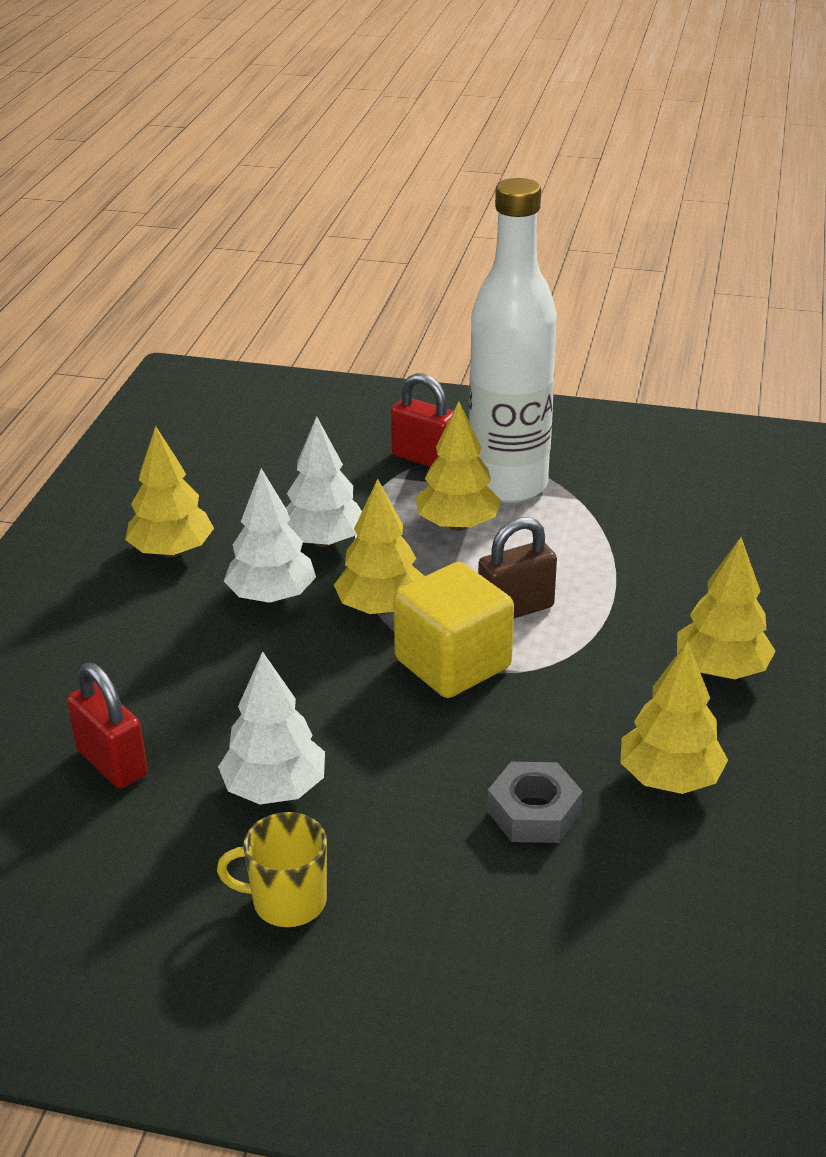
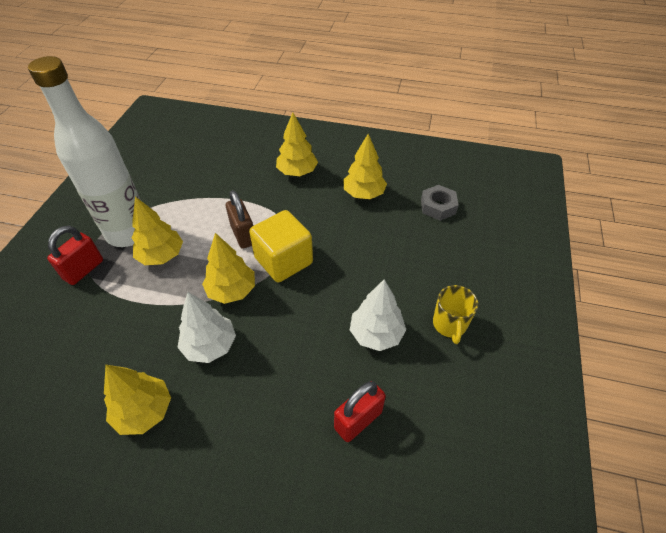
camera: 90 degrees left, 15 degrees up
(323, 541) = (158, 320): white tree -> none
(534, 812) = (385, 236): grey nut -> grey nut (438, 206)

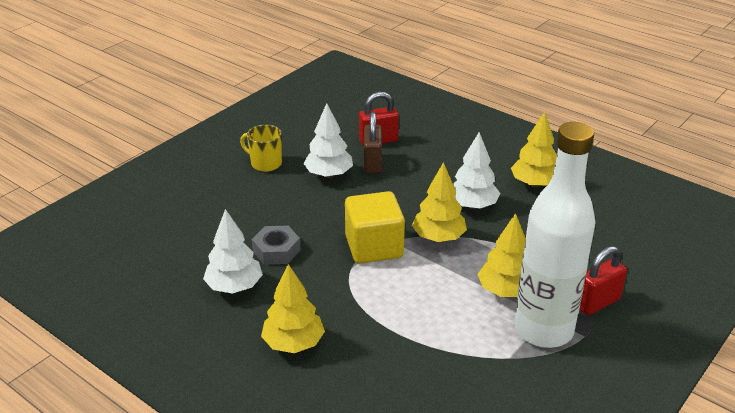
camera: 155 degrees left, 15 degrees down
(243, 235) = (405, 285): brown padlock -> brown padlock (372, 163)
(364, 194) = (234, 286): yellow tree -> white tree
(438, 206) = (168, 247): grey nut -> grey nut (276, 250)
(449, 325) = (265, 163): yellow mug -> yellow mug turned 90 degrees counterclockwise

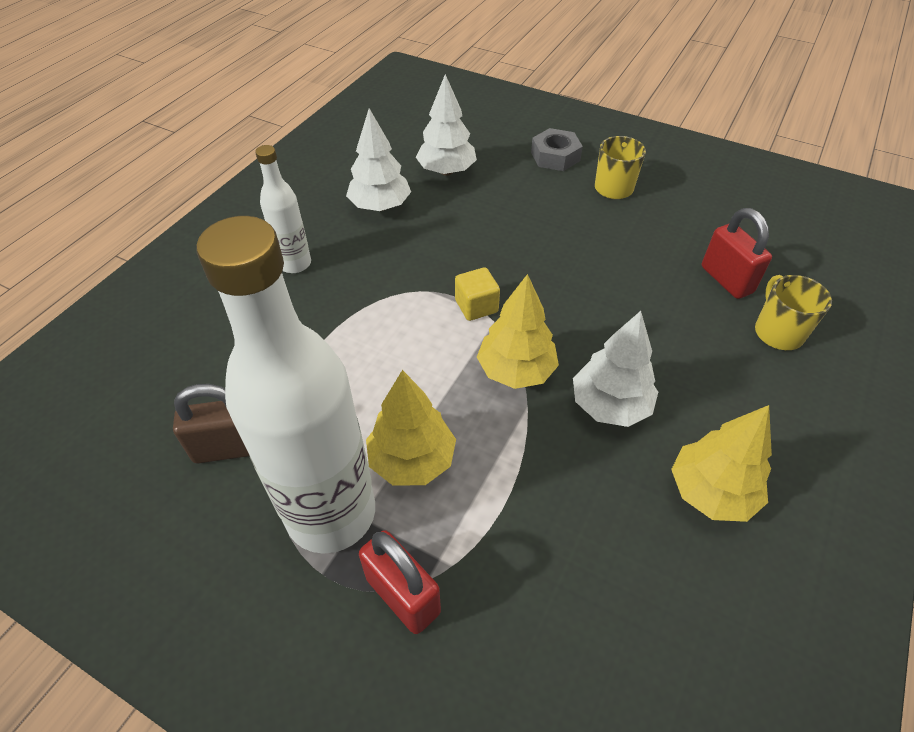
camera: 80 degrees right, 15 degrees up
(276, 250) = (447, 225): grey nut -> grey nut (555, 156)
(293, 343) = (295, 264): yellow tree -> white bottle
(329, 174) = (617, 243): white tree -> white tree (446, 171)
(372, 163) = (664, 281): brown padlock -> brown padlock (229, 448)
(374, 247) = (476, 306): yellow cube -> yellow cube, size x0.52
(426, 134) = (777, 332): none -> yellow mug

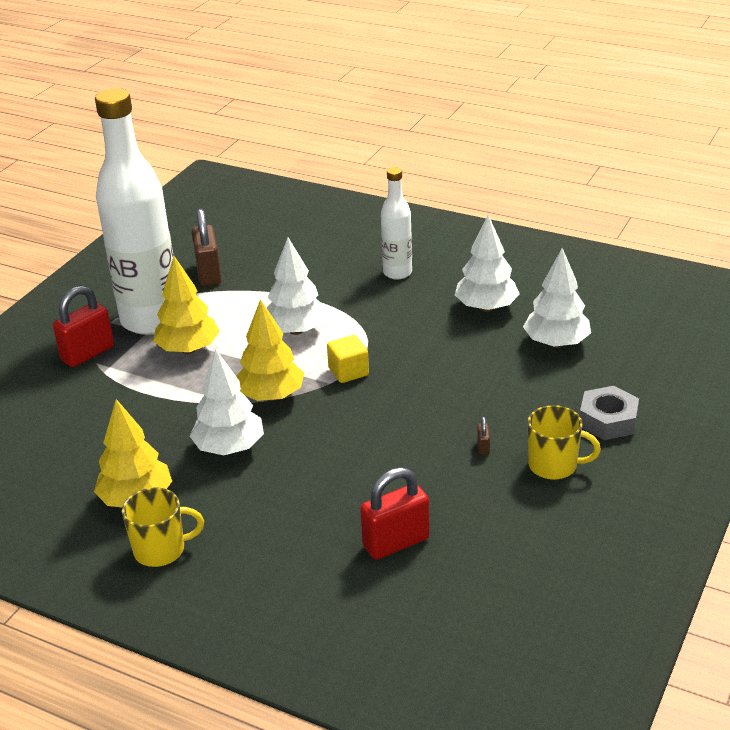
camera: 90 degrees right, 15 degrees down
(390, 350) = (296, 330): none -> white tree
(593, 223) = (483, 447): none -> brown padlock
(777, 332) = (316, 571): yellow mug -> yellow mug (161, 550)

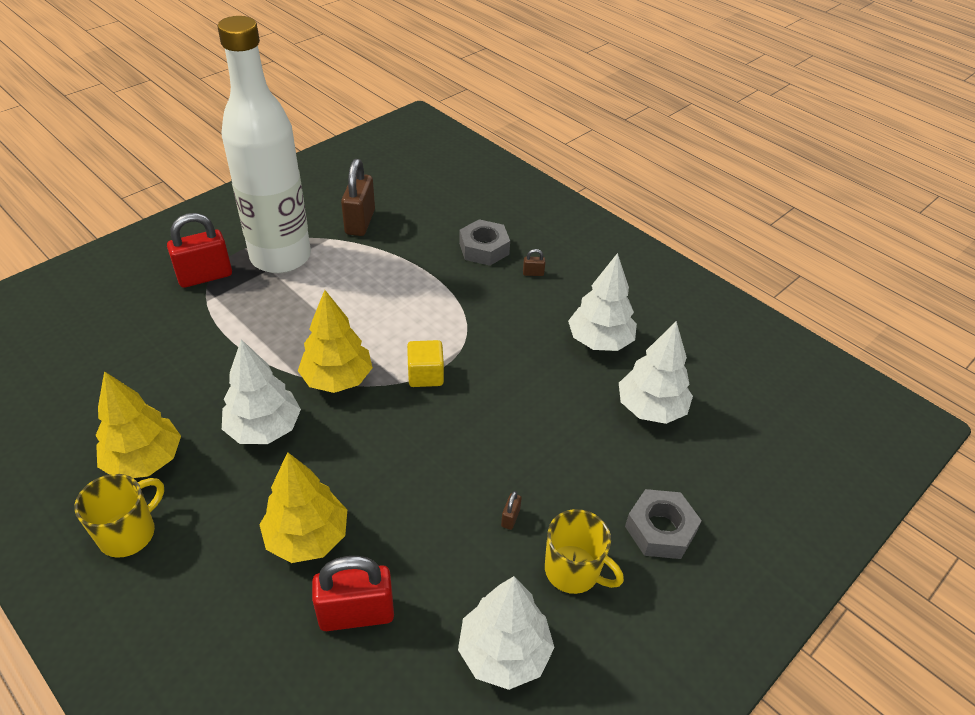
camera: 15 degrees right, 10 degrees up
(161, 550) = (129, 533): yellow mug -> yellow mug turned 60 degrees counterclockwise
(188, 349) = (294, 300): yellow tree -> yellow tree (307, 537)
(296, 330) = (403, 310): white tree -> white tree (504, 653)
(340, 265) = (484, 249): none -> grey nut
(397, 273) = (533, 273): white bottle -> brown padlock

